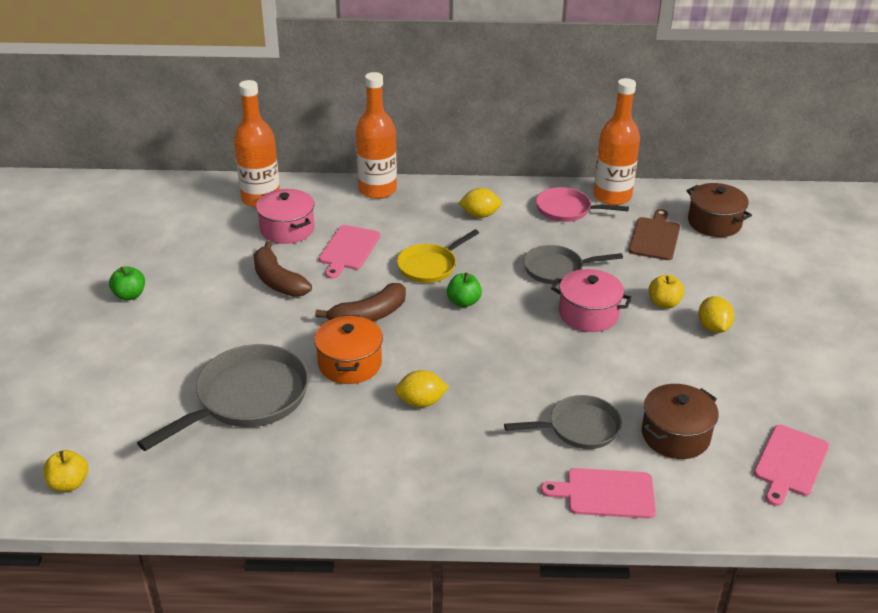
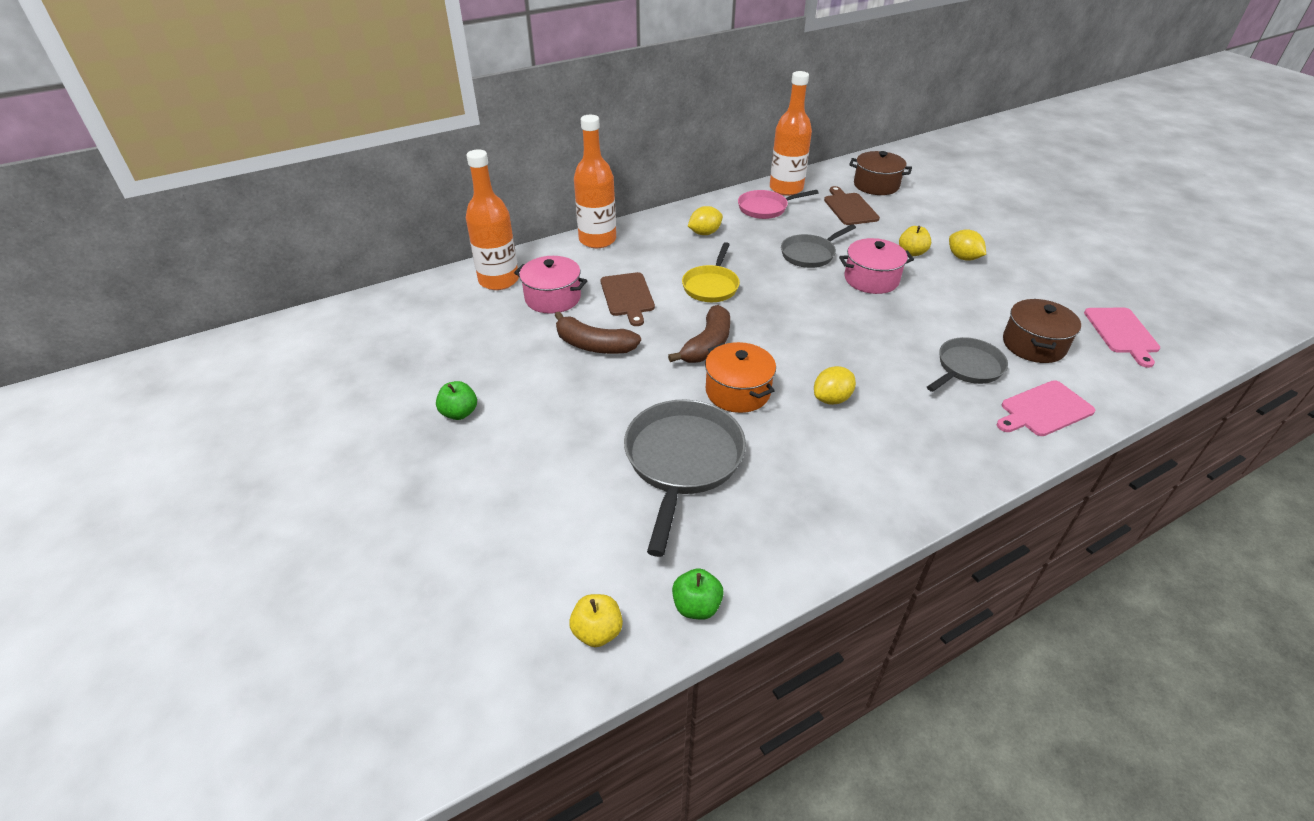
camera: 30 degrees left, 5 degrees up
(348, 250) = (627, 296): pink cutting board -> brown cutting board
(463, 302) = (770, 304): green apple -> green apple (696, 606)

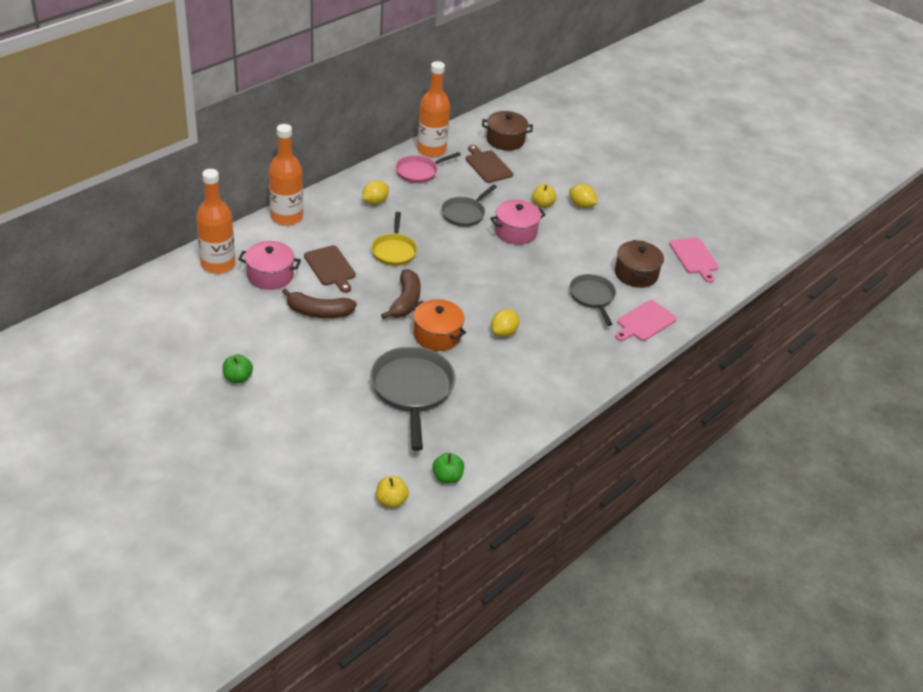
camera: 20 degrees left, 0 degrees up
(967, 368) = (592, 297): grey pan -> grey pan turned 45 degrees counterclockwise

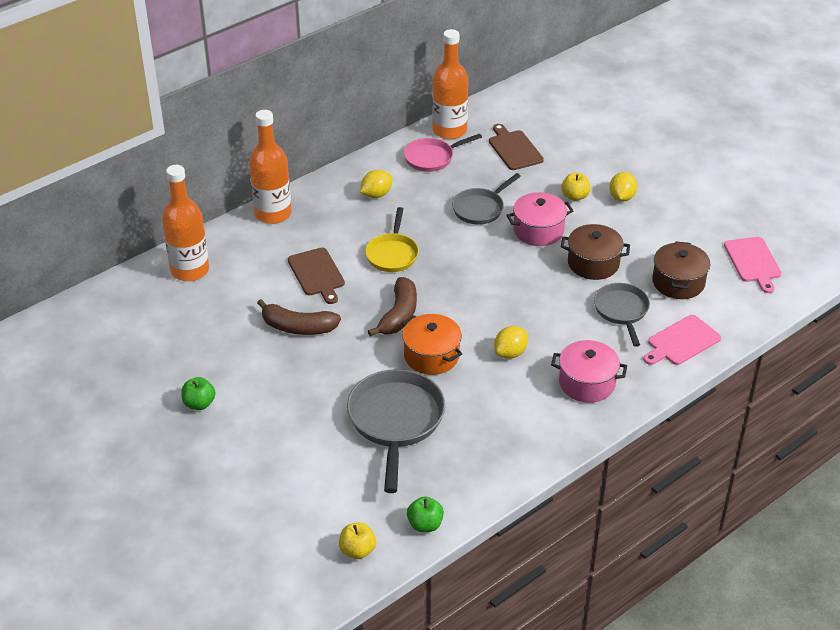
camera: 10 degrees right, 0 degrees up
(270, 275) = (247, 283): pink pot -> pink pot (587, 383)
(505, 140) = (539, 117): brown pot -> brown pot (593, 263)
(581, 205) = (621, 197): yellow lemon -> yellow lemon turned 60 degrees clockwise

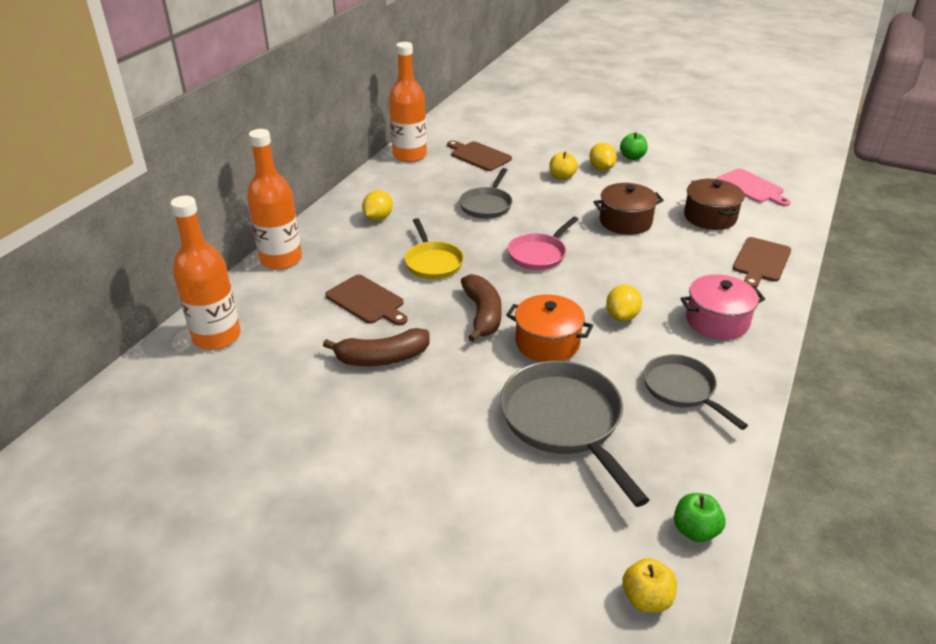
camera: 25 degrees left, 5 degrees down
(199, 404) = (316, 482): green apple -> green apple (632, 157)
(432, 158) = (409, 178): pink pan -> pink pan (539, 254)
(538, 230) = (554, 209): pink pot -> none
(622, 311) = (686, 252): grey pan -> grey pan (682, 389)
(681, 342) = (761, 261): pink cutting board -> brown cutting board

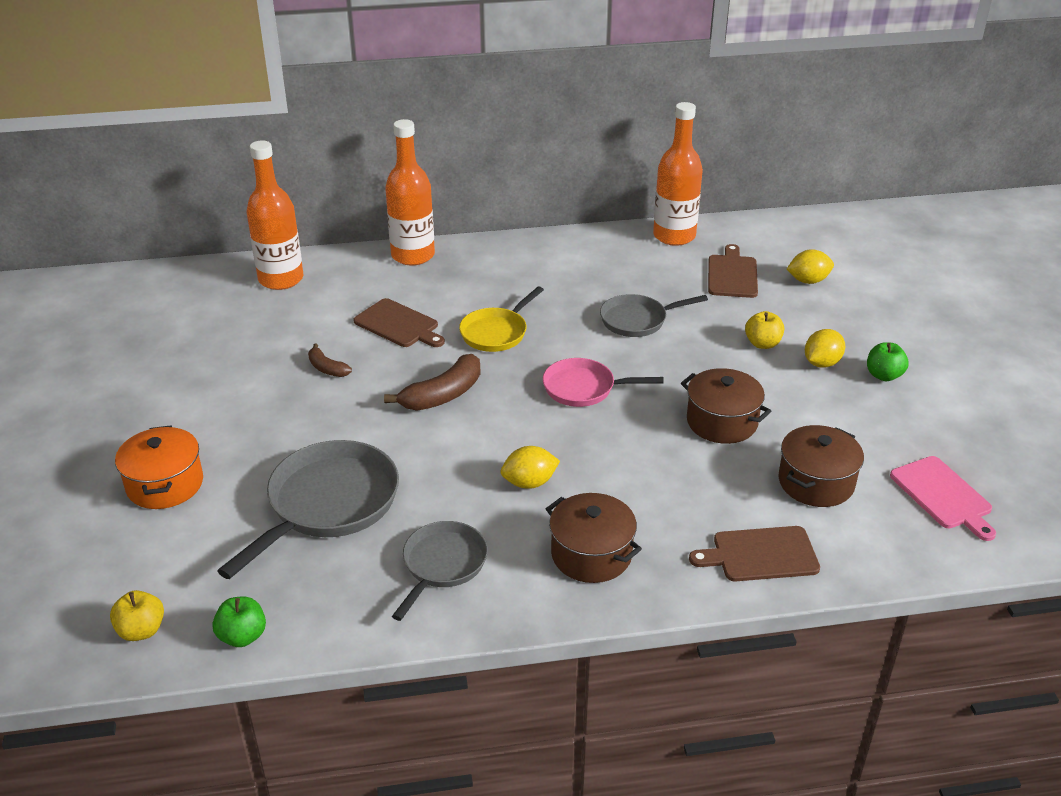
camera: 55 degrees right, 0 degrees up
(367, 301) = (399, 325): brown cutting board -> brown cutting board turned 60 degrees counterclockwise
(378, 218) = (536, 271): yellow lemon -> yellow lemon (808, 281)
(382, 358) = (327, 368): brown banana -> brown banana, size x0.57
(547, 343) = (436, 450): orange pot -> orange pot (165, 484)
(717, 321) = (591, 554): pink pot -> brown pot
(751, 187) = (943, 495): pink cutting board -> pink cutting board turned 45 degrees counterclockwise

